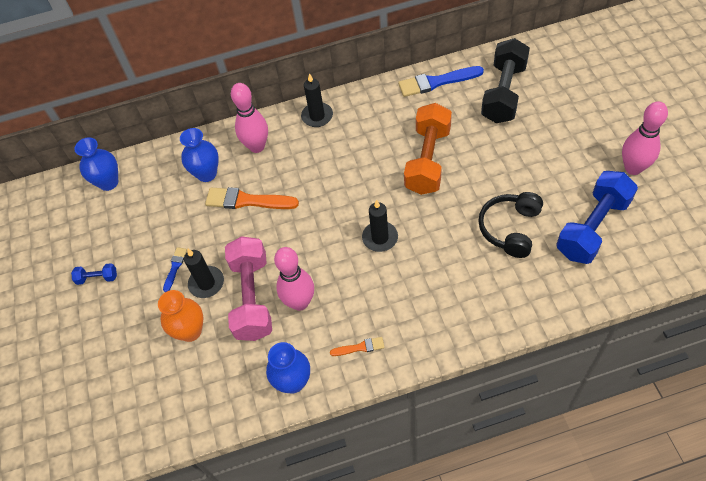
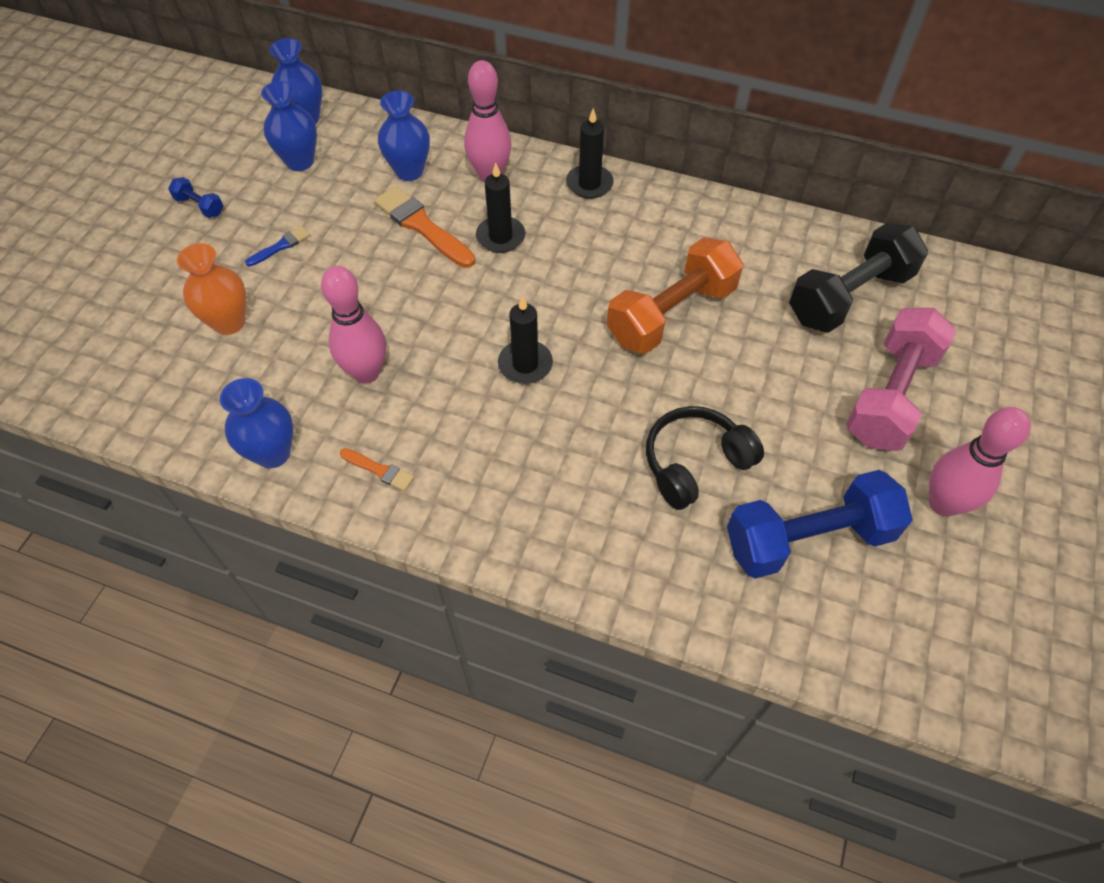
camera: 30 degrees right, 0 degrees up
(133, 210) = (300, 161): none -> blue vase
(206, 283) = (294, 284): black candle -> black candle (500, 237)
(252, 297) = (323, 332): pink dumbbell -> pink dumbbell (890, 395)
(436, 82) = (773, 231): blue brush -> none

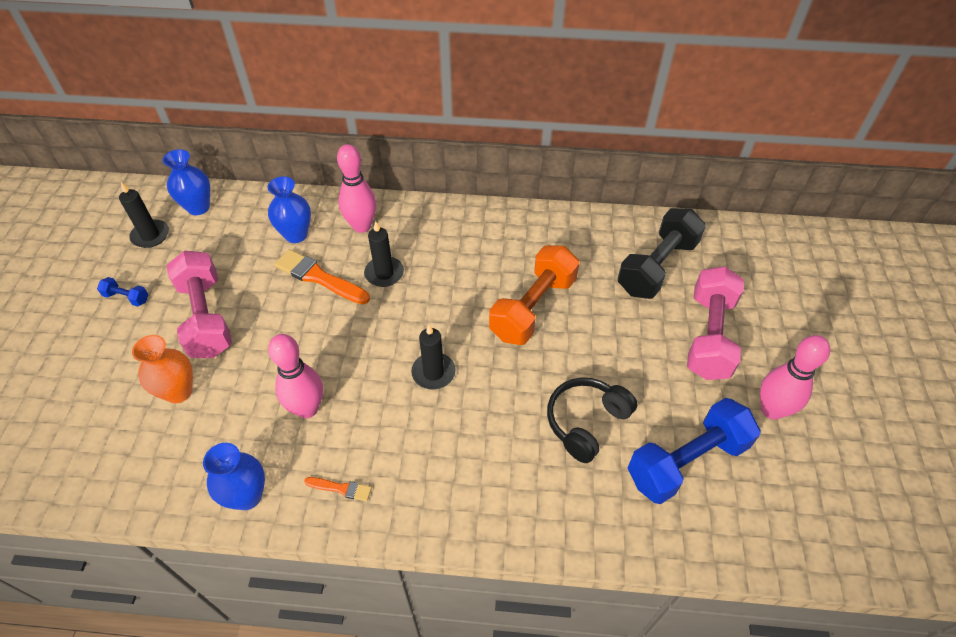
camera: 15 degrees left, 5 degrees down
(281, 246) = (206, 317): blue brush -> pink dumbbell
(300, 161) = (203, 244): blue vase -> none
(589, 184) = (441, 218): black candle -> black candle (150, 235)

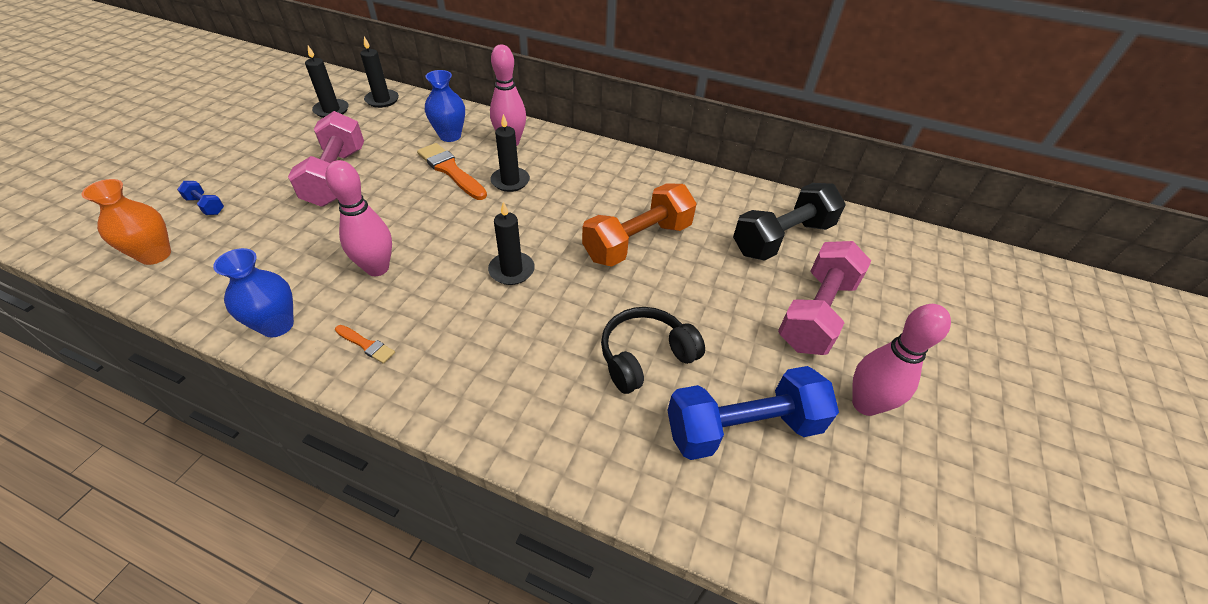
camera: 15 degrees right, 5 degrees down
(127, 297) = (283, 147): blue dumbbell -> blue dumbbell (206, 206)
(178, 391) = (276, 225): orange vase -> orange vase (155, 255)
(198, 207) = (382, 100): blue vase -> black candle

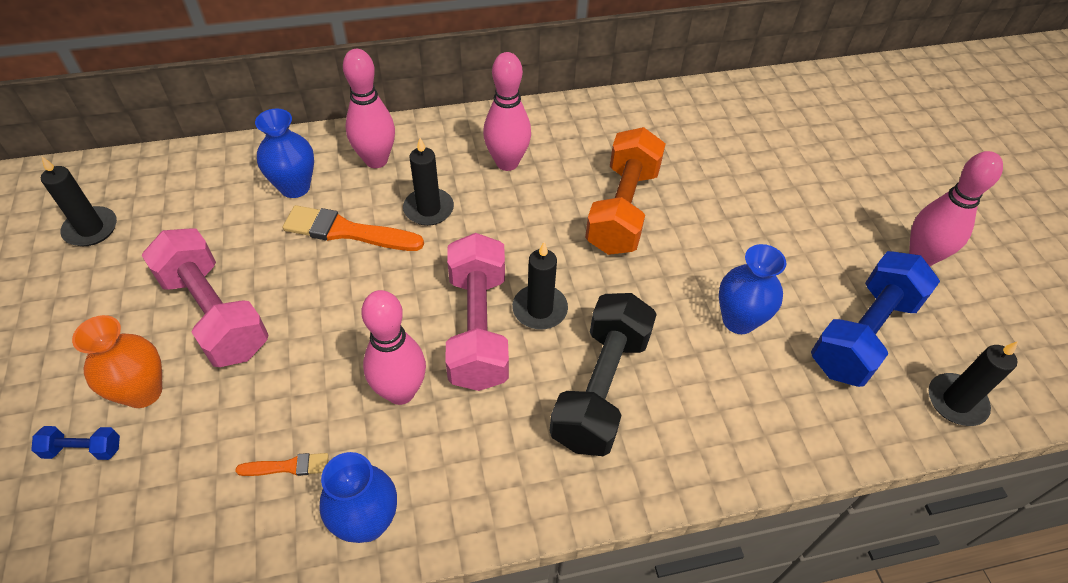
camera: 35 degrees left, 5 degrees up
(155, 255) = (100, 549): orange vase -> orange vase (143, 392)
(366, 345) = (486, 477): orange brush -> orange brush (288, 466)
(382, 100) = (146, 180): black candle -> black candle (956, 401)
(589, 179) = (507, 163): none -> pink bowling pin
(645, 356) = (738, 320): black headphones -> blue vase
(782, 238) = (736, 136): black dumbbell -> black dumbbell (600, 388)
(816, 313) = (823, 196): pink dumbbell -> pink dumbbell (478, 328)

